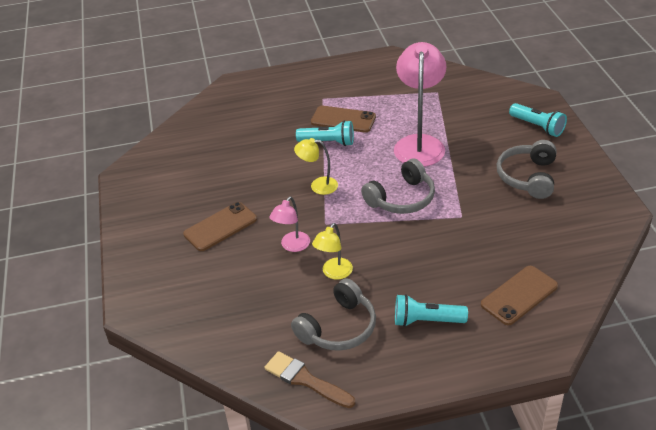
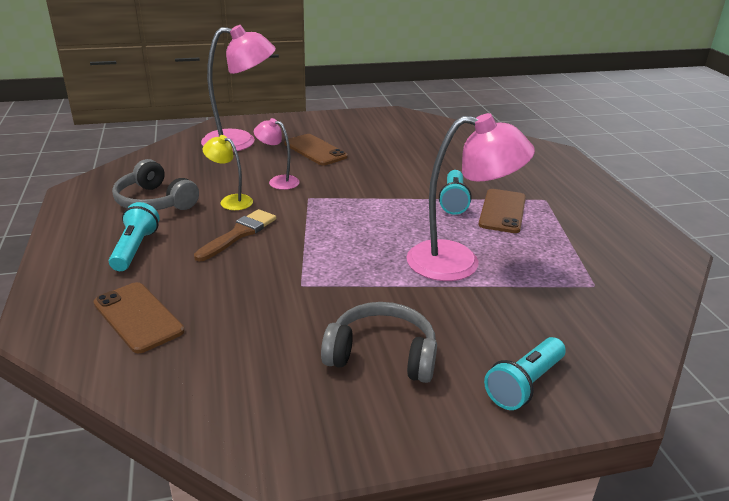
camera: 85 degrees right, 10 degrees down
(192, 287) = (240, 142): none -> pink lamp
(305, 380) = (102, 186): brown brush -> brown brush (239, 234)
(318, 185) = (372, 194): yellow lamp -> none
(402, 198) = (343, 244): grey headphones -> none

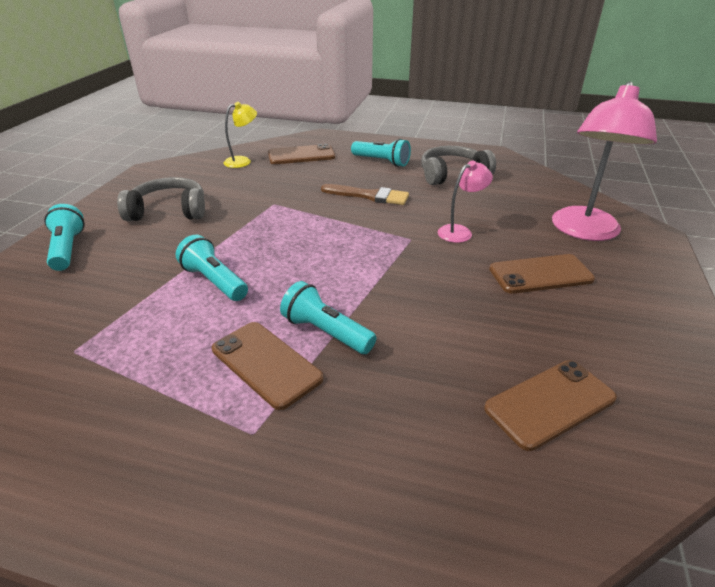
camera: 120 degrees right, 5 degrees up
(231, 201) = (432, 202): yellow lamp -> yellow lamp (243, 161)
(239, 234) = (369, 196): brown brush -> brown brush turned 45 degrees counterclockwise
(382, 355) = (169, 211): grey headphones -> grey headphones turned 135 degrees counterclockwise
(429, 140) = (550, 403): none -> brown phone
(459, 262) = (214, 281): pink lamp -> turquoise flashlight

